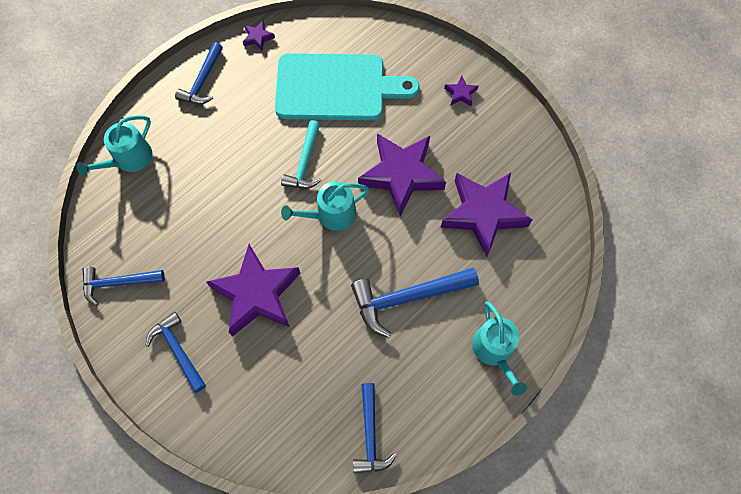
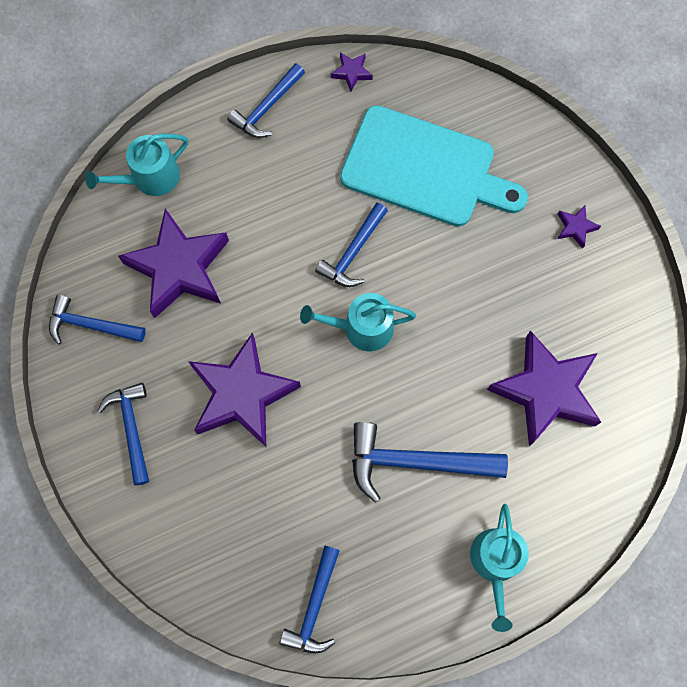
camera: 20 degrees right, 5 degrees up
(305, 163) = (353, 252): turquoise hammer -> blue hammer
(401, 175) = (463, 307): purple star -> purple star (179, 268)

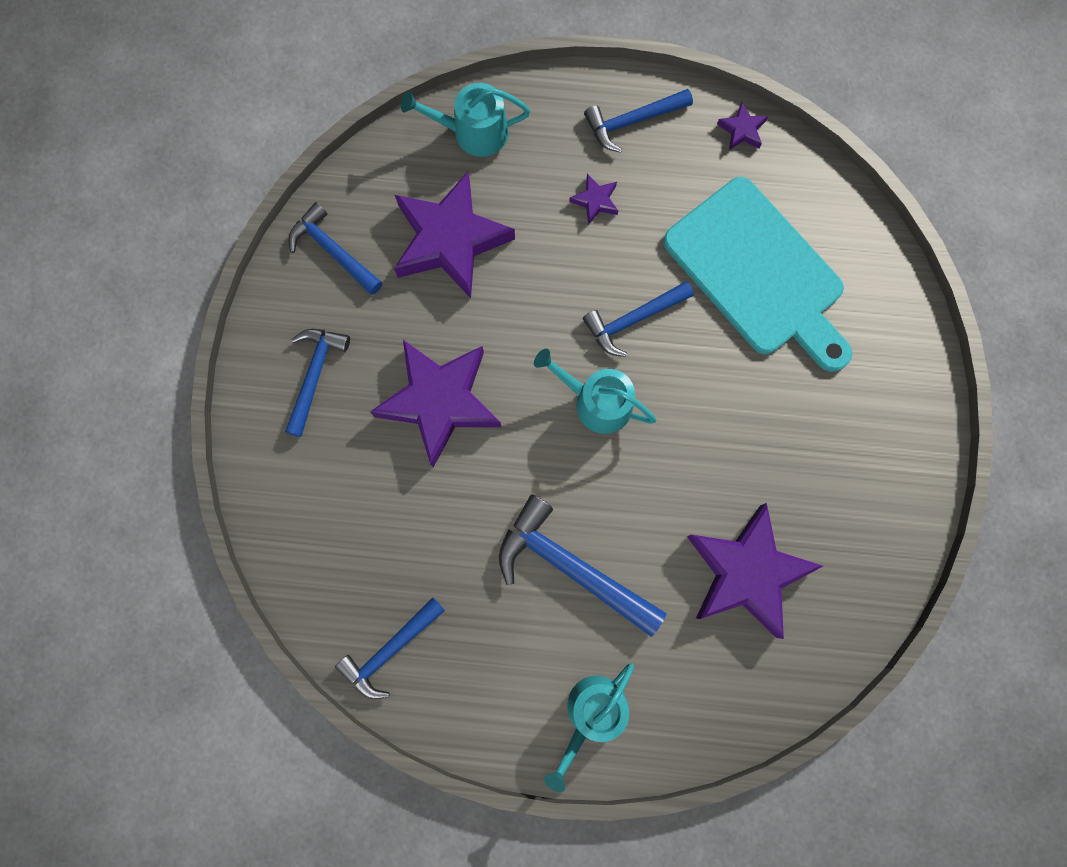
camera: 30 degrees right, 5 degrees up
(575, 227) = (881, 421): purple star -> purple star (595, 201)

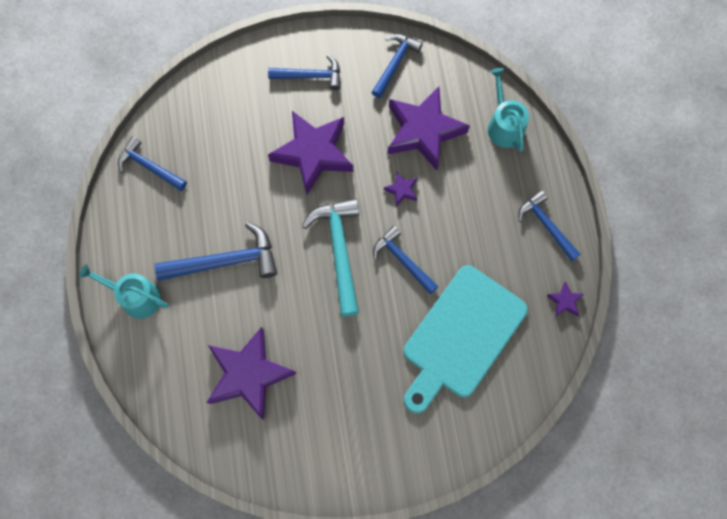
camera: 75 degrees right, 5 degrees down
(570, 567) = (226, 261): blue hammer -> blue hammer turned 60 degrees clockwise
(595, 201) = (480, 215): purple star -> purple star (402, 190)
(596, 402) = (339, 250): turquoise watering can -> turquoise hammer

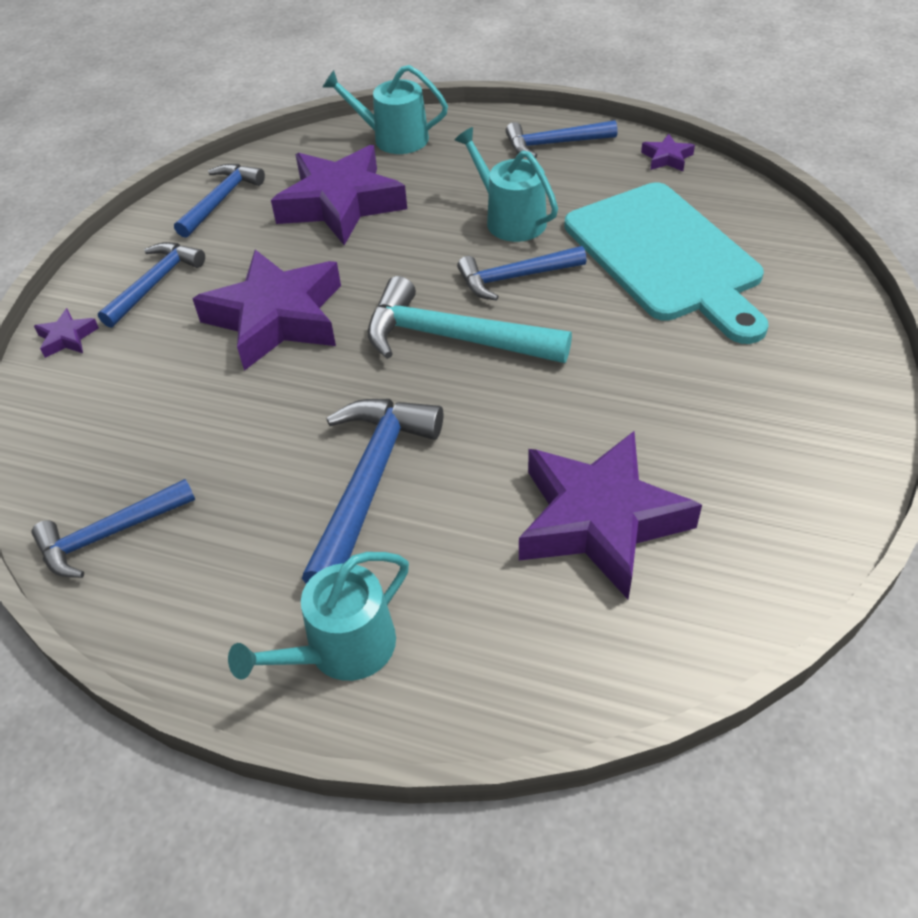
camera: 60 degrees left, 25 degrees down
(395, 63) = (221, 200): blue hammer -> blue hammer turned 60 degrees clockwise
(402, 190) = (408, 247): purple star -> purple star (67, 338)
(455, 233) = (510, 219): none -> turquoise watering can

